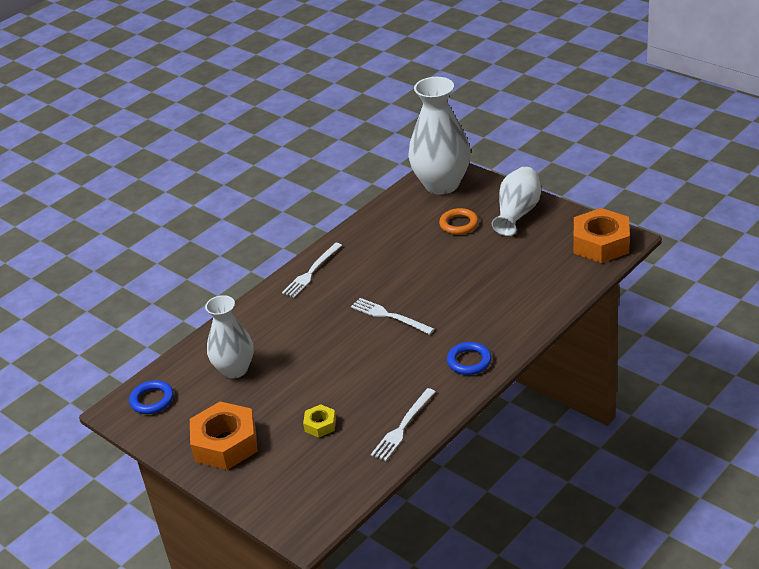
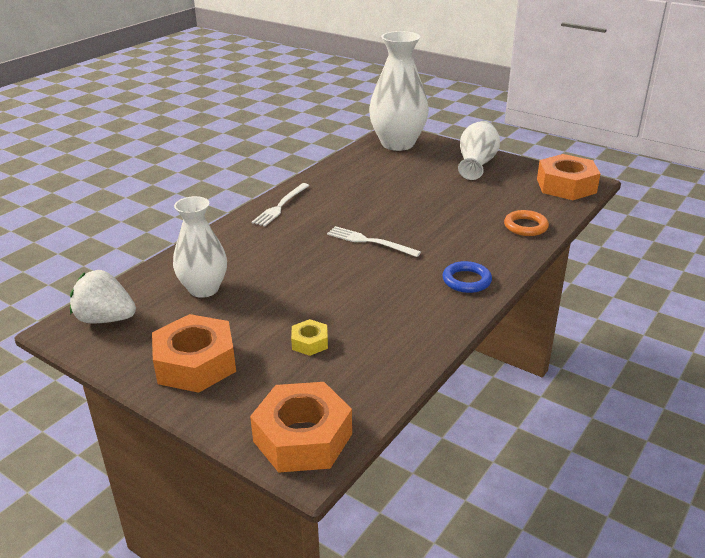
camera: 10 degrees left, 5 degrees down
(152, 400) = (106, 319): blue ring -> white strawberry
(304, 509) = (303, 437): none -> orange nut
(403, 427) = (408, 343): white fork -> none
(459, 224) = (422, 171): orange ring -> orange ring (525, 226)

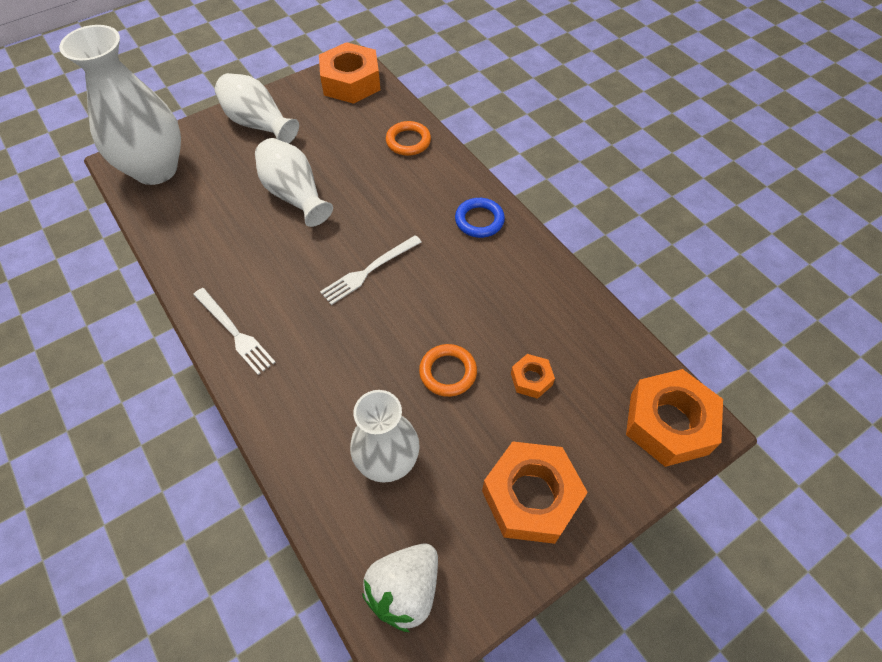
camera: 70 degrees left, 25 degrees up
(294, 298) = (448, 372): none -> orange ring
(310, 342) = (531, 379): yellow nut -> orange nut
(419, 195) = (295, 195): none -> white vase

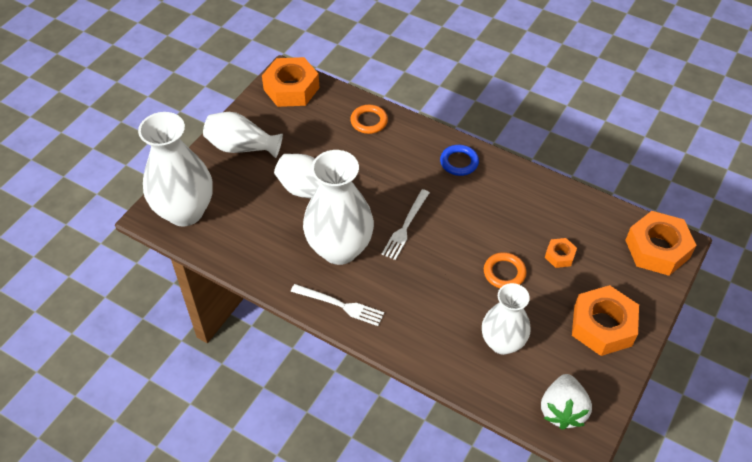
camera: 25 degrees left, 5 degrees down
(279, 268) = (339, 249): none -> white vase

